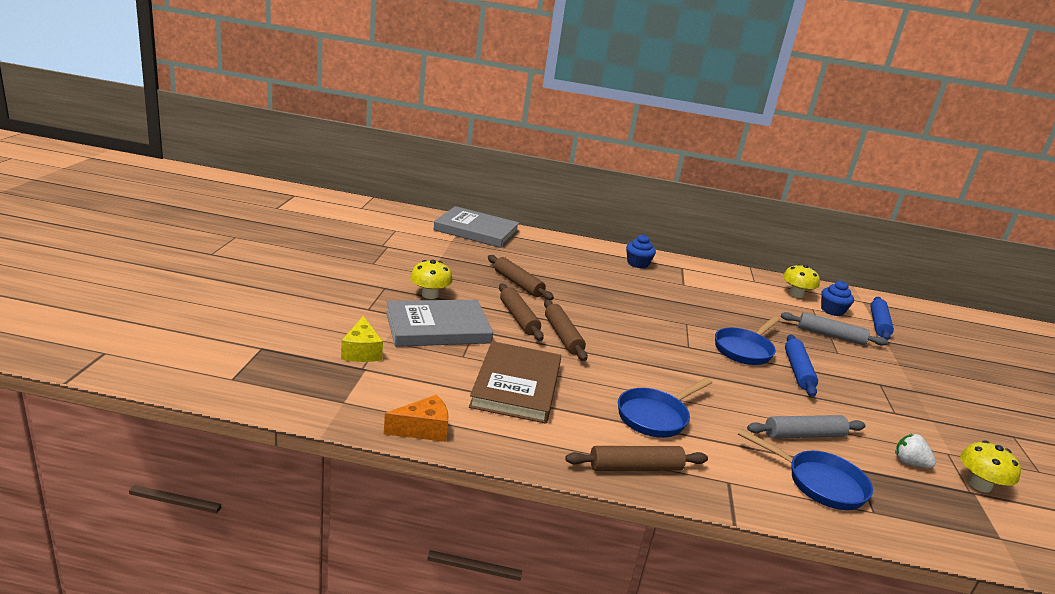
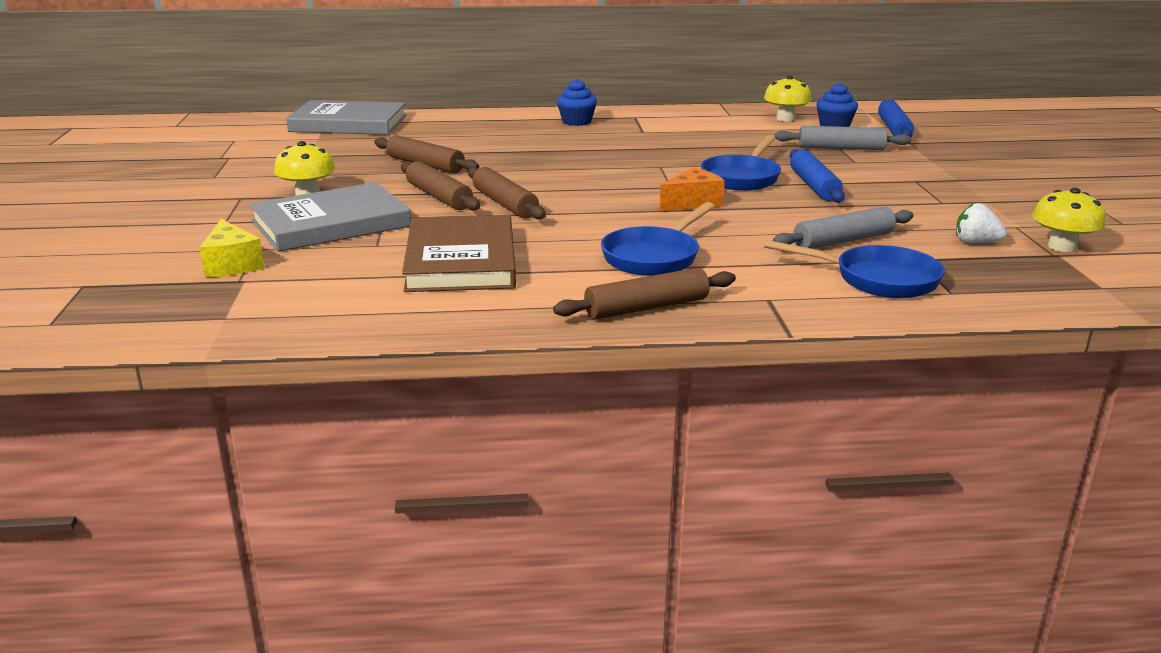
camera: 10 degrees left, 0 degrees up
(423, 429) = (349, 324): orange cheese -> orange cheese (692, 203)

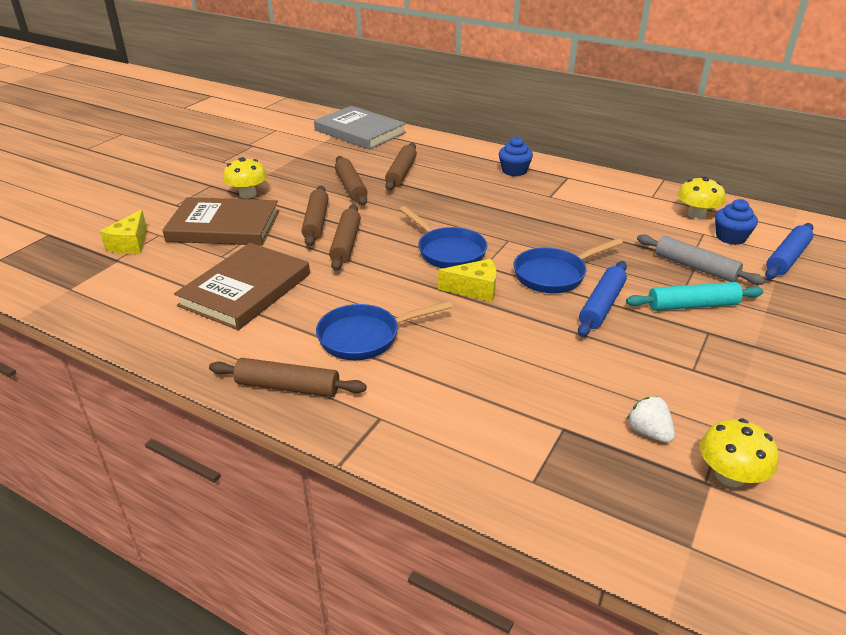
camera: 35 degrees right, 10 degrees up
(331, 224) = (224, 226): grey book -> brown book
(461, 144) = (401, 173): none -> brown rolling pin
(692, 203) = (475, 289): orange cheese -> yellow cheese
(843, 241) = (531, 379): grey rolling pin -> none
(877, 279) = (493, 436): blue pan -> blue pan (448, 251)
(878, 169) = (692, 305): none -> turquoise rolling pin

